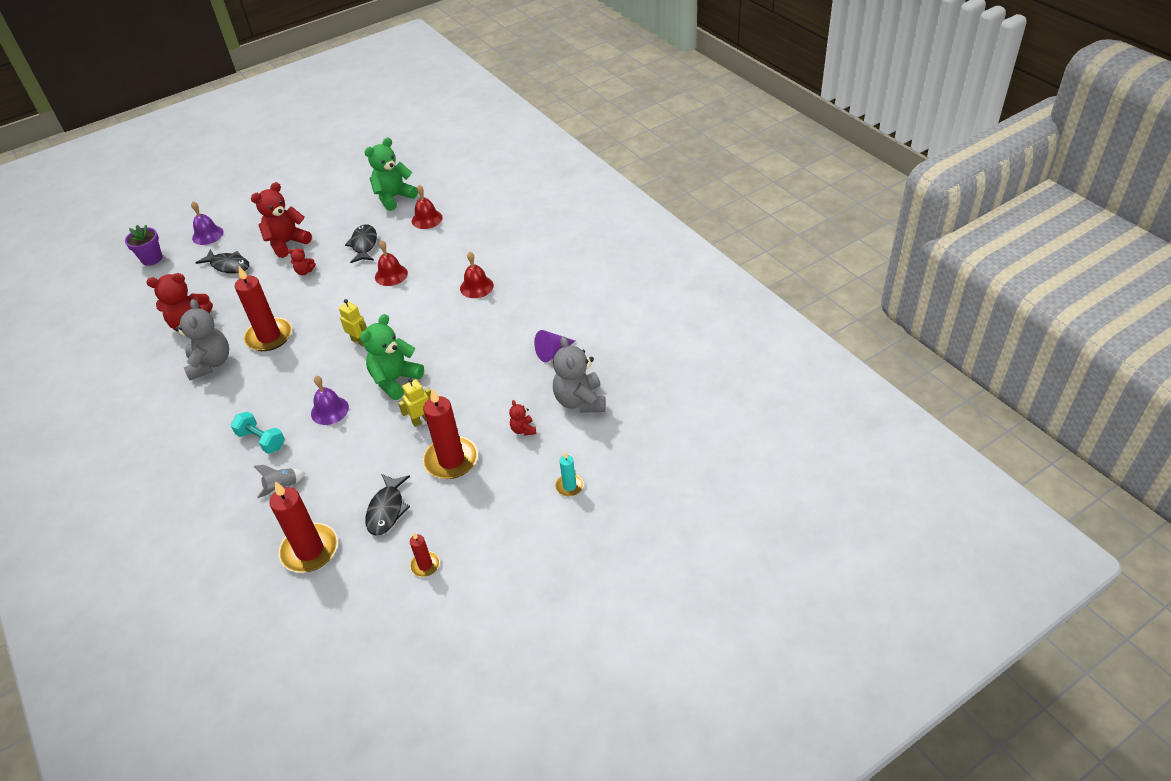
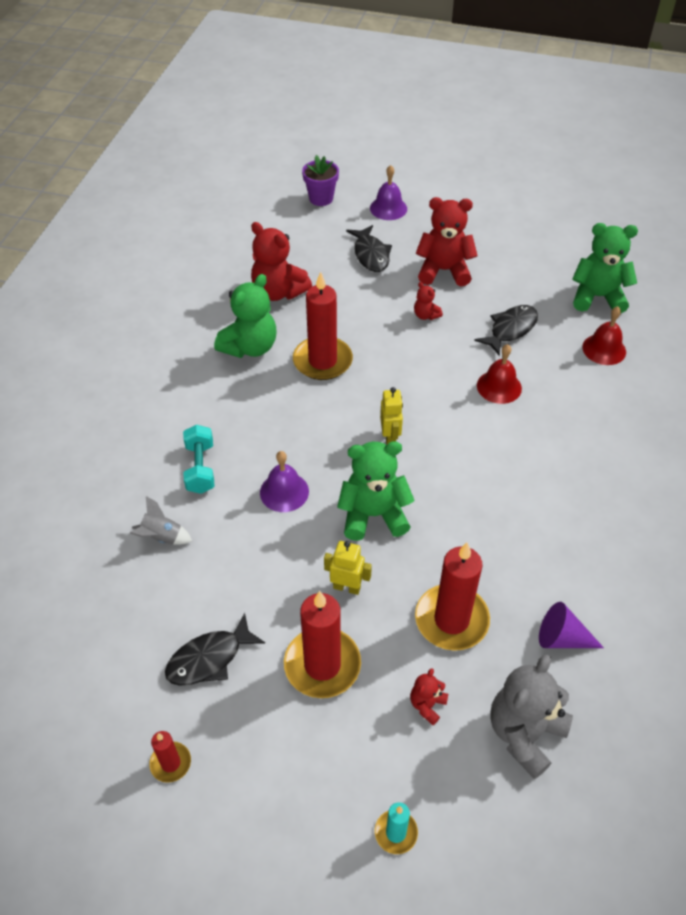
camera: 45 degrees right, 5 degrees up
(211, 363) = (250, 347): grey teddy bear -> green teddy bear
(309, 550) = (108, 630): red candle -> red candle (451, 620)
(476, 287) = (568, 476): red bell -> none

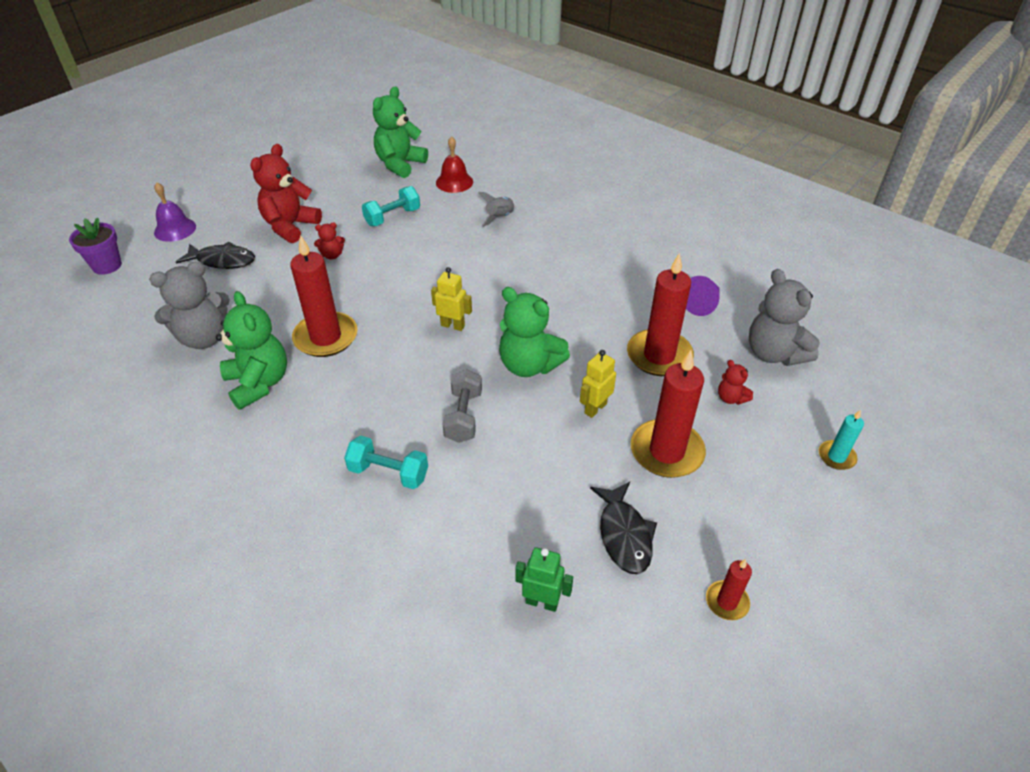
camera: 65 degrees left, 5 degrees down
(120, 620) = (542, 602): none -> green robot
(162, 537) = (456, 533): grey rocket -> grey rocket (500, 217)
(278, 292) = (204, 338): red teddy bear -> grey teddy bear
(284, 492) = (463, 416): purple bell -> grey dumbbell
(373, 515) = (529, 365): green teddy bear -> green teddy bear turned 75 degrees counterclockwise
(499, 387) = (447, 245): red bell -> none
(510, 329) = (392, 217): black fish -> turquoise dumbbell

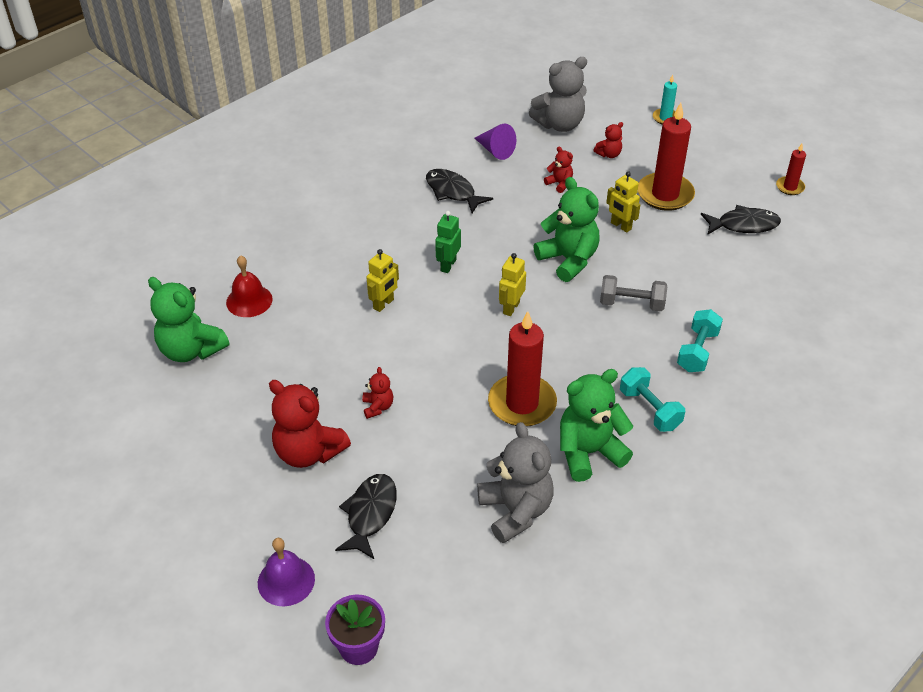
camera: 85 degrees left, 0 degrees up
(392, 217) = (311, 355): turquoise dumbbell -> turquoise dumbbell (649, 409)
(454, 248) = (384, 304): none -> yellow robot
(500, 217) = (333, 266): grey rocket -> none
(529, 365) = (568, 260): green teddy bear -> green teddy bear turned 75 degrees counterclockwise
(542, 602) = (804, 270): green robot -> green robot (448, 265)
(621, 278) = (453, 192): none -> black fish
(659, 356) = (559, 184): red candle -> red teddy bear

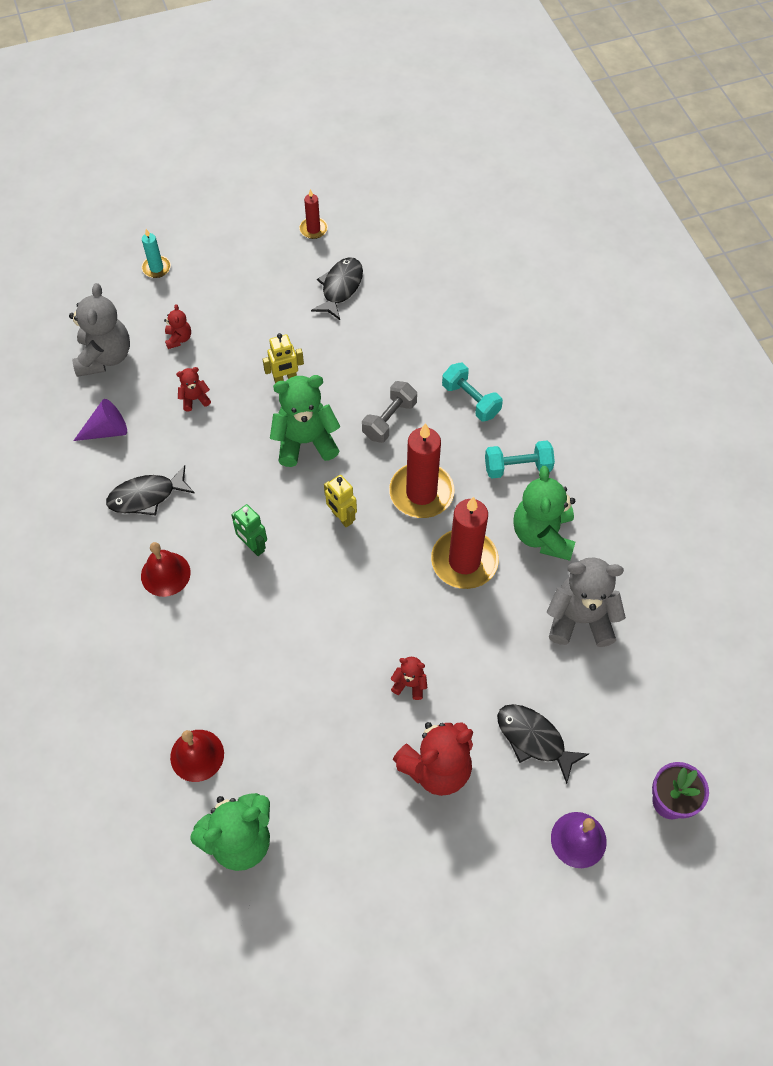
camera: 65 degrees left, 15 degrees up
(384, 304) = (275, 626): yellow robot -> none
(392, 227) = (165, 574): none -> red bell
(665, 194) = (264, 324): red candle -> red candle (421, 493)

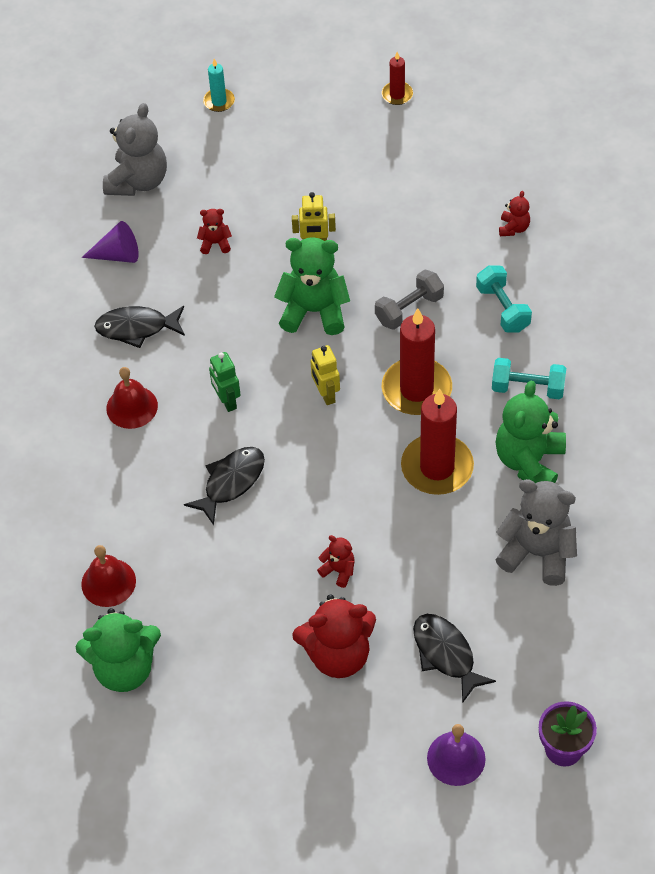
camera: 20 degrees right, 5 degrees down
(179, 339) = (218, 179): red teddy bear -> red teddy bear (513, 228)
(340, 288) = (405, 162): black fish -> black fish (231, 482)

